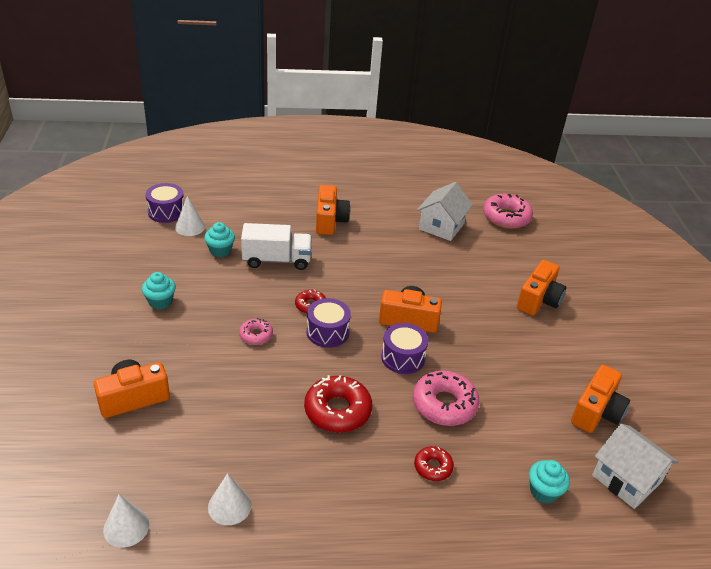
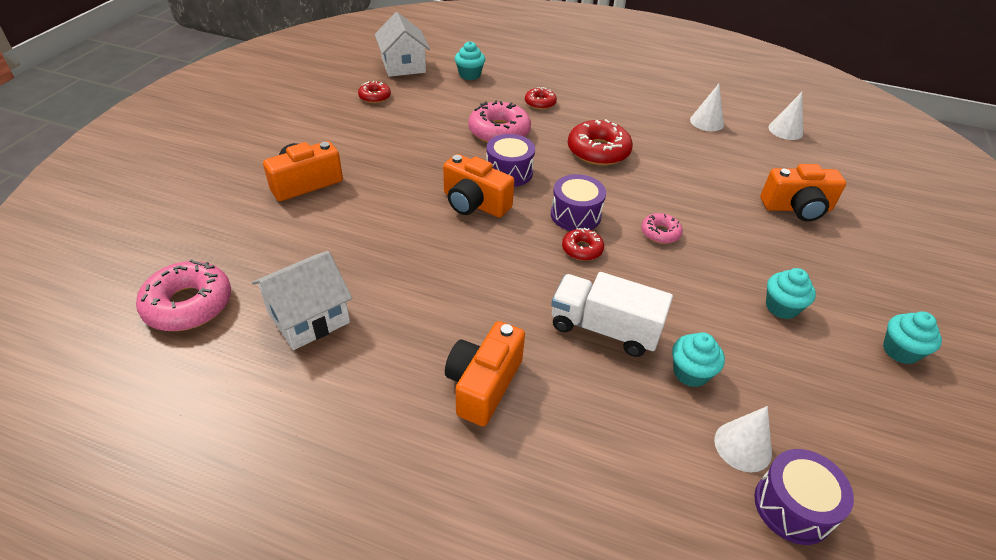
camera: 155 degrees left, 5 degrees up
(81, 294) = (900, 351): none -> turquoise cupcake
(596, 412) = (374, 97): orange camera -> red donut

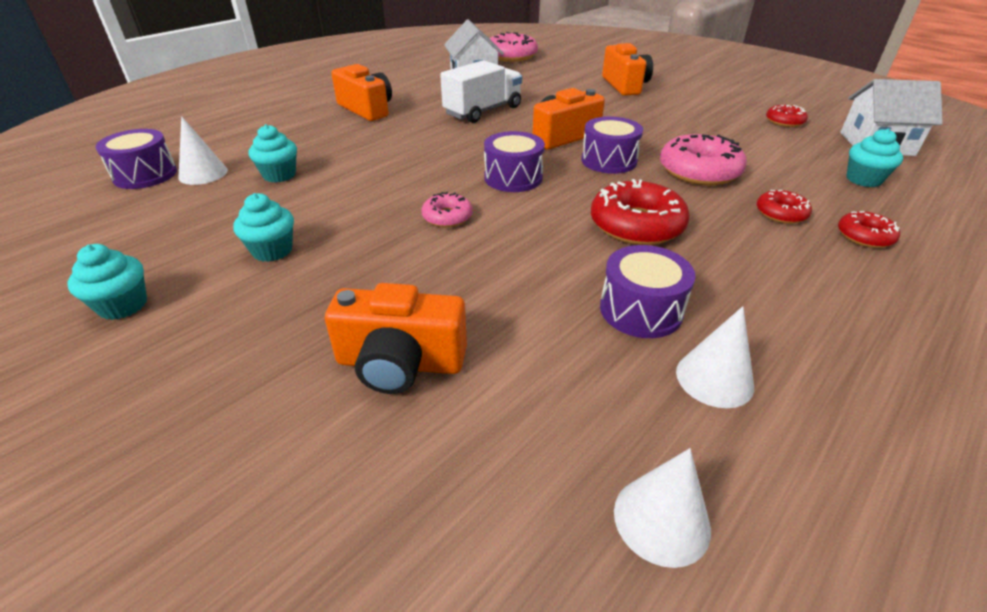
camera: 115 degrees right, 5 degrees down
(582, 249) = (460, 168): red donut -> red donut (864, 236)
(604, 329) = (361, 154): white truck -> white truck (483, 111)
(680, 143) = (640, 310): none -> purple drum
(797, 208) = (400, 363): orange camera -> orange camera turned 105 degrees counterclockwise

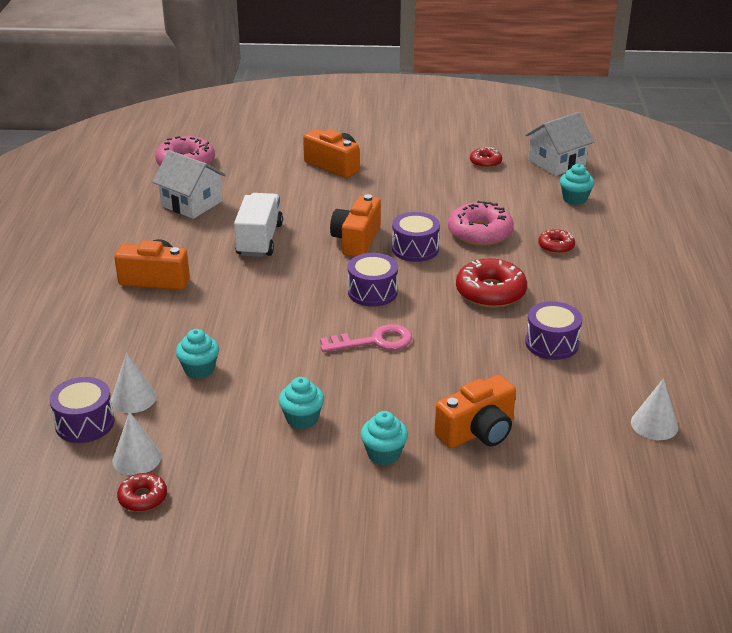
camera: 40 degrees left, 5 degrees down
(123, 305) = (273, 495): turquoise cupcake -> turquoise cupcake (384, 454)
(447, 217) = (374, 341): pink donut -> pink key
(714, 378) = (617, 360): white cone -> white cone (136, 458)
(864, 236) = (609, 243): red donut -> red donut (143, 498)

